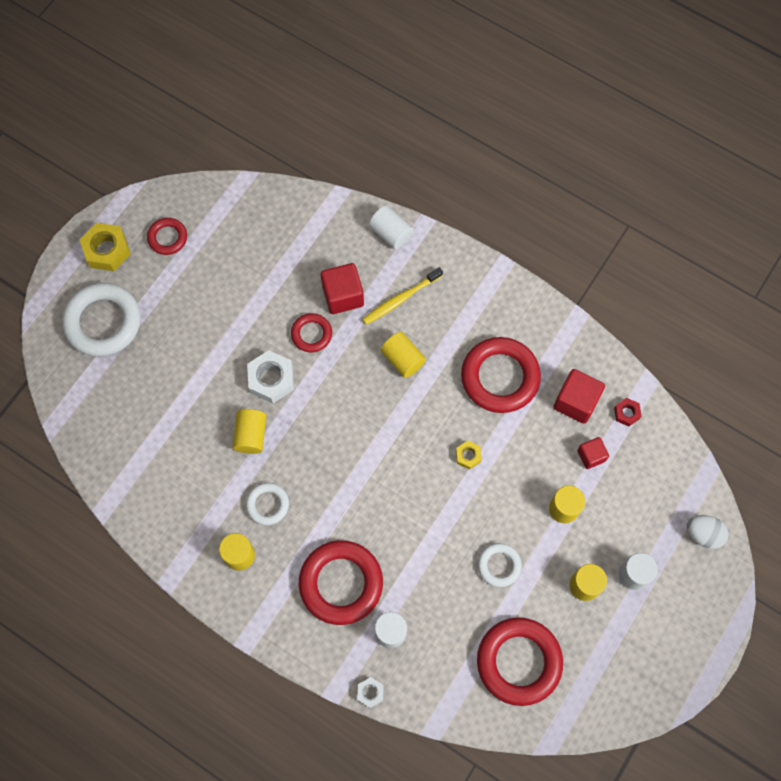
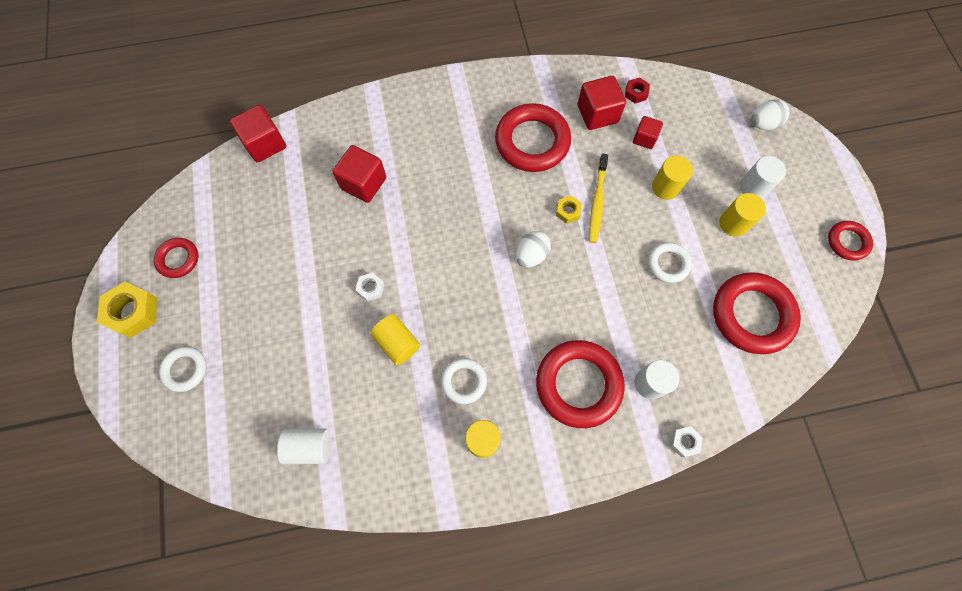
camera: 45 degrees left, 0 degrees up
(103, 322) = (185, 370): white ring -> white ring, size x0.53
(271, 379) = (370, 288): white nut -> white nut, size x0.54
(304, 200) = (265, 144): none -> red cube
(311, 334) = (368, 229): red ring -> red ring (847, 242)
(391, 233) = (354, 113): white cylinder -> white cylinder (309, 447)
(400, 299) = (408, 150): yellow toothbrush -> yellow toothbrush (597, 202)
(403, 359) = (453, 188): yellow cylinder -> none
(406, 462) = (531, 255): none -> white egg

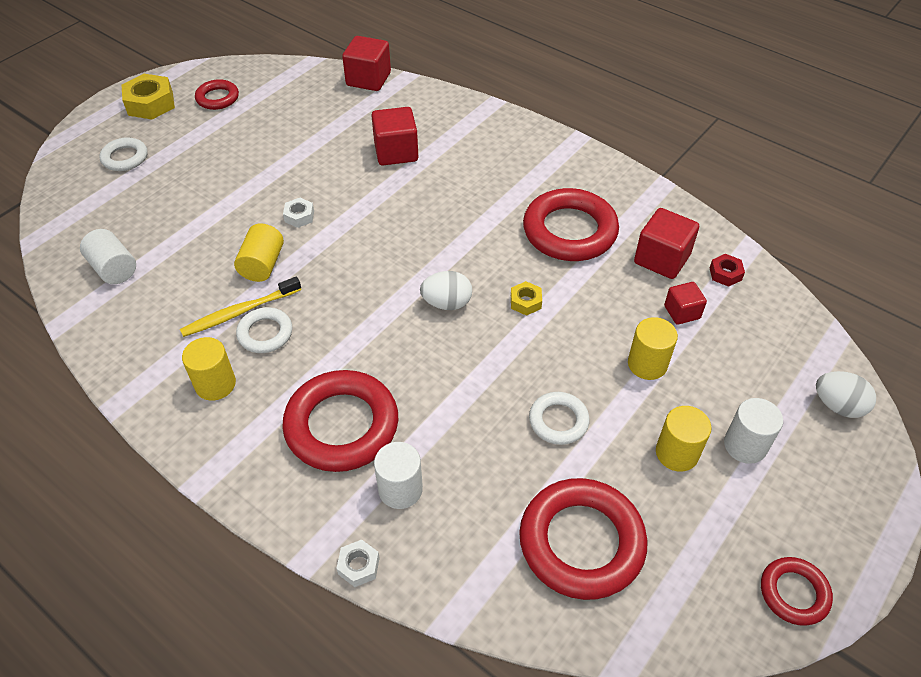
camera: 50 degrees right, 20 degrees down
(597, 202) = (562, 318): yellow toothbrush -> yellow toothbrush (239, 312)

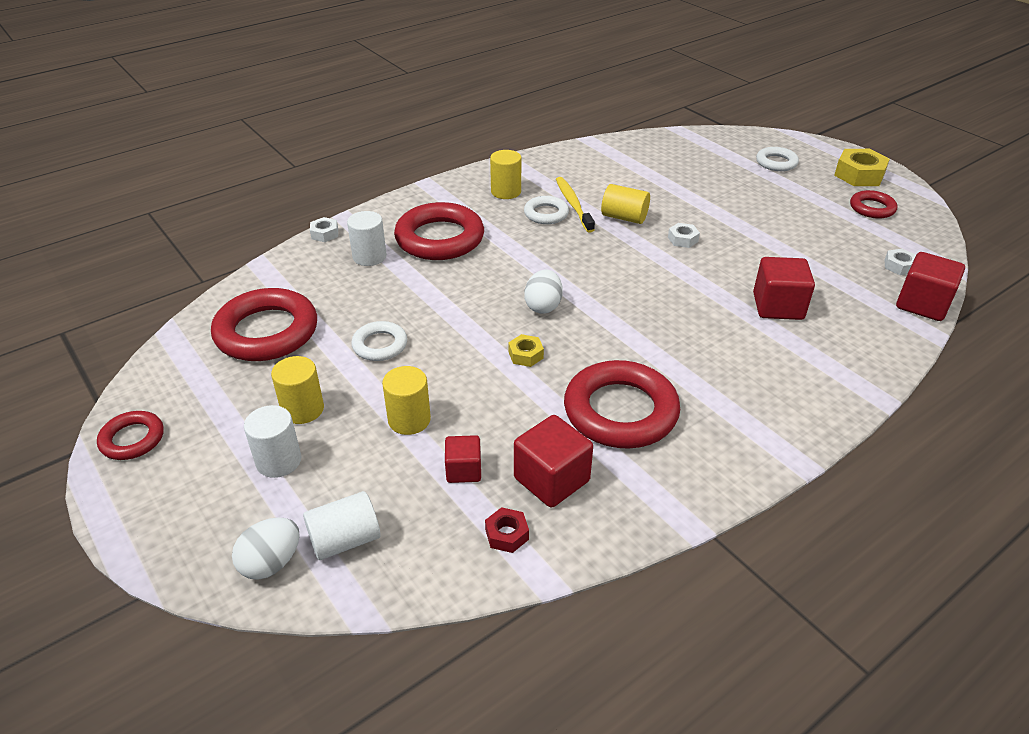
camera: 105 degrees right, 10 degrees down
(114, 268) = (639, 157): white cylinder -> white cylinder (345, 540)
(315, 87) = (899, 266): none -> white nut

